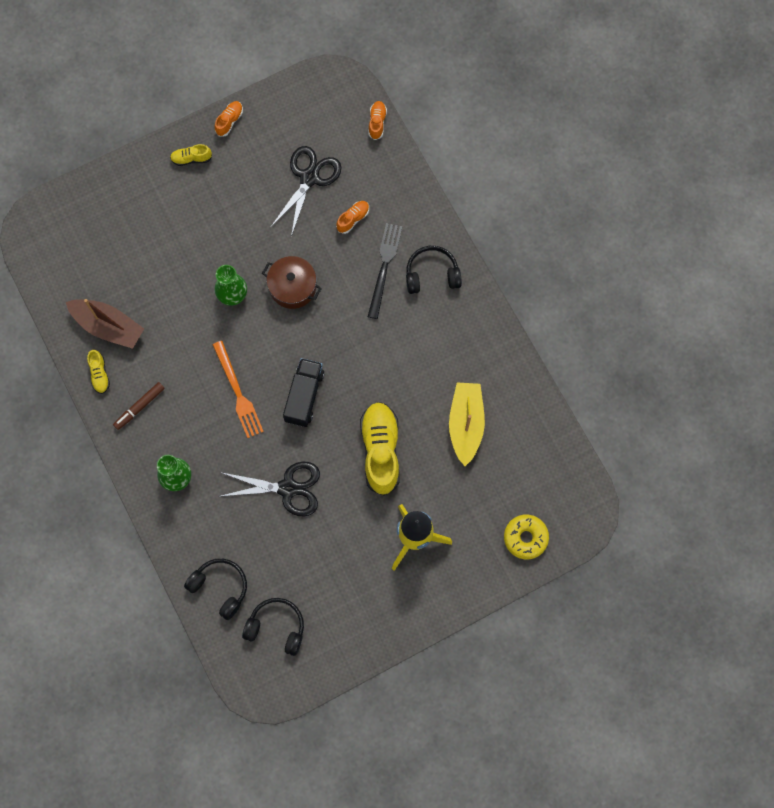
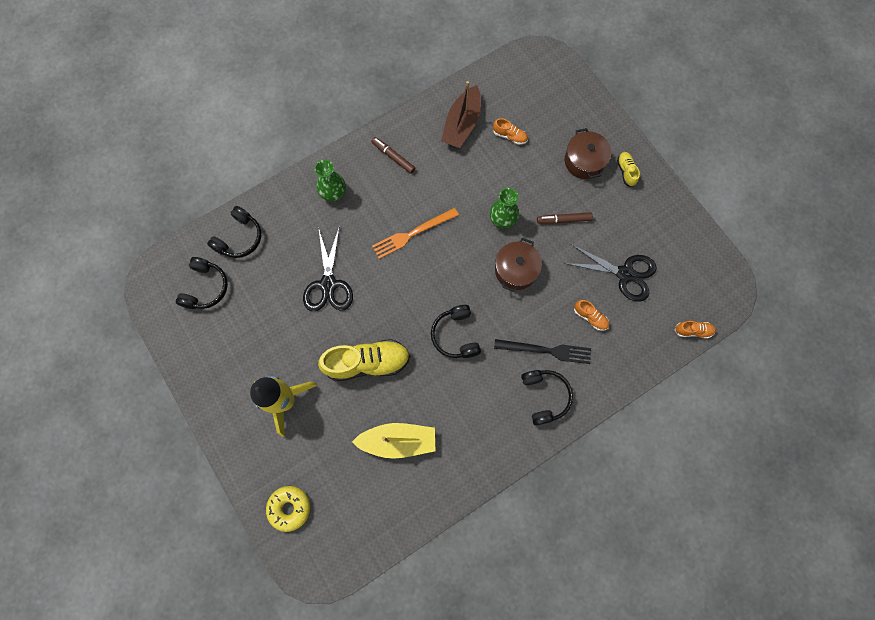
camera: 85 degrees right, 0 degrees up
(99, 374) = (419, 123): yellow shoe -> none
(173, 200) = (584, 161): none -> brown pot
(229, 121) = (668, 199): orange shoe -> orange shoe (510, 136)
(240, 230) = (564, 220): none -> brown marker
(304, 396) = (413, 290): black truck -> none
(359, 356) = (455, 335): none -> black headphones

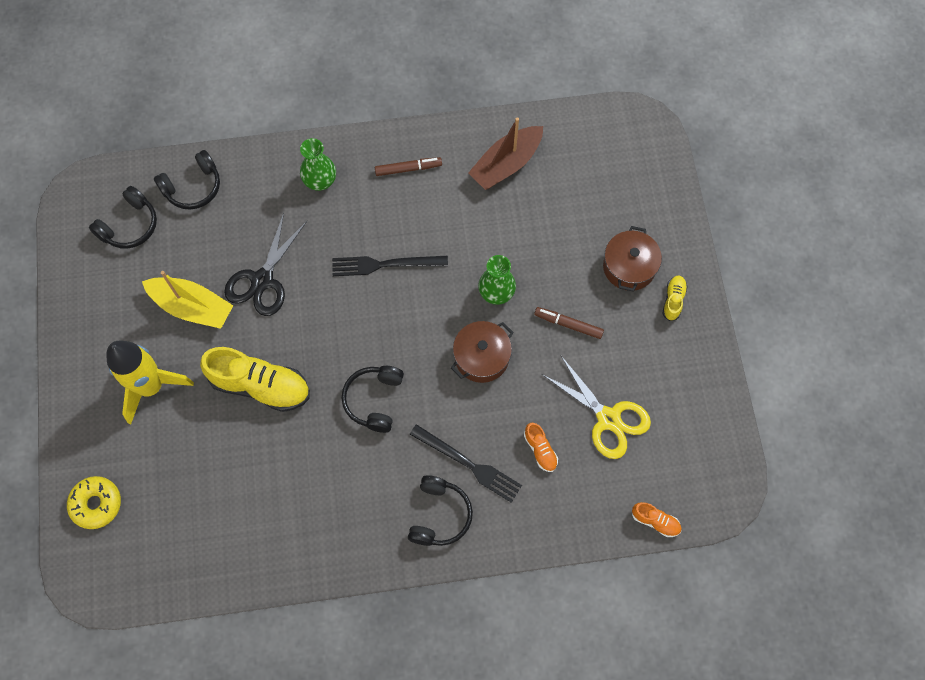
camera: 25 degrees right, 5 degrees down
(393, 157) = (408, 169): brown marker -> brown marker turned 105 degrees clockwise
(398, 441) = (249, 487): yellow boat -> yellow boat (192, 307)
(412, 234) = (385, 265): orange fork -> black fork
(510, 136) = (555, 201): orange shoe -> none
(625, 274) = (608, 419): black scissors -> yellow scissors

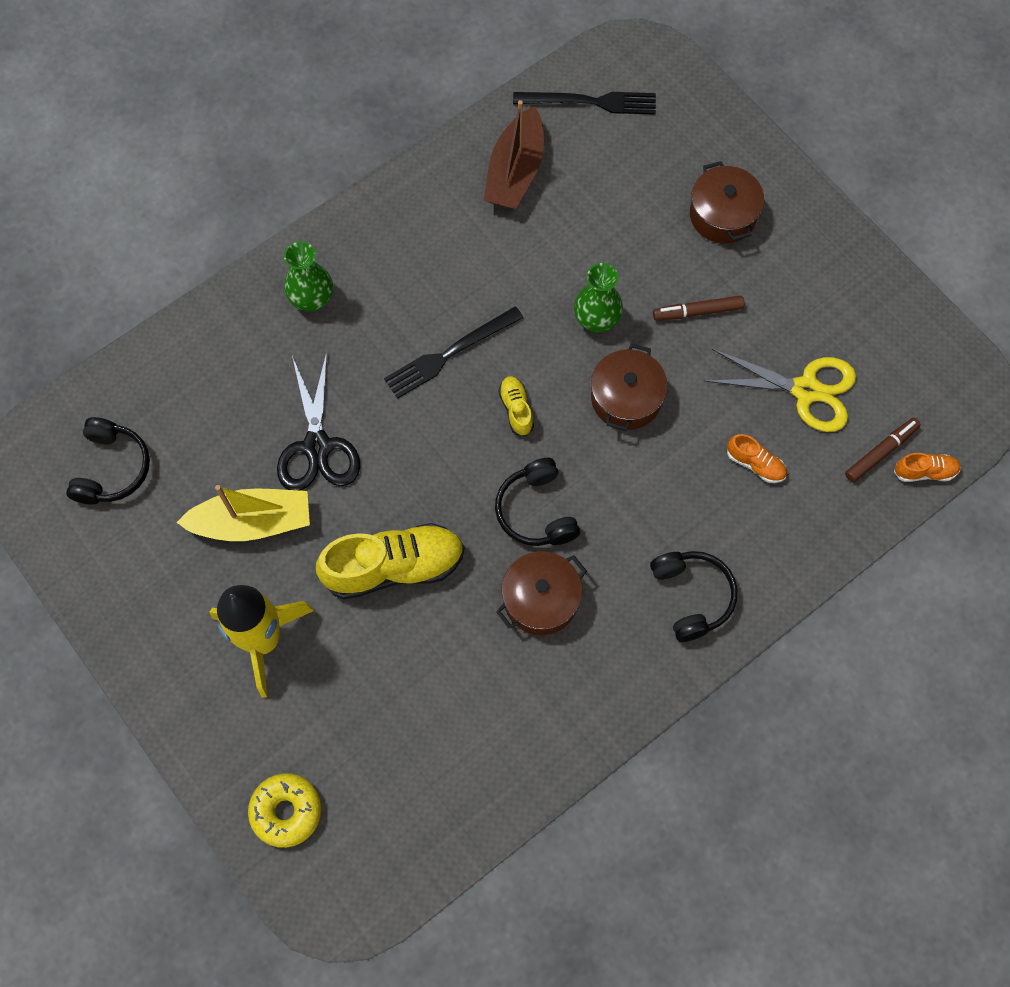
camera: 30 degrees left, 0 degrees up
(193, 187) = (161, 384): black headphones -> none
(339, 460) = (541, 599): none -> brown pot
(408, 169) = (406, 233): brown marker -> brown marker (881, 452)
(468, 464) = (688, 523): black fork -> black fork (590, 102)
(673, 300) = (792, 226): yellow shoe -> yellow shoe (516, 409)

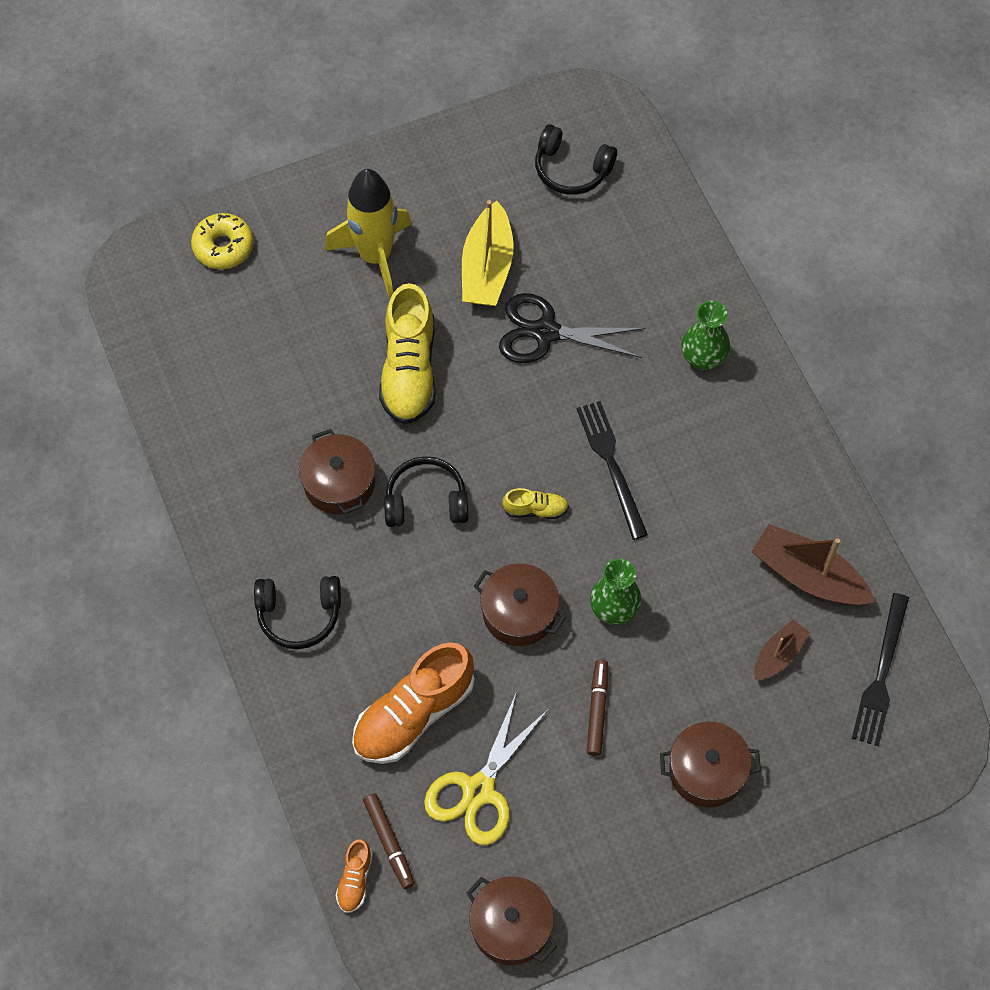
camera: 105 degrees right, 5 degrees down
(598, 181) = (778, 655): none -> brown boat
(755, 464) = (413, 714): orange shoe -> orange shoe, size x2.14
(914, 335) = (511, 926): none -> brown pot

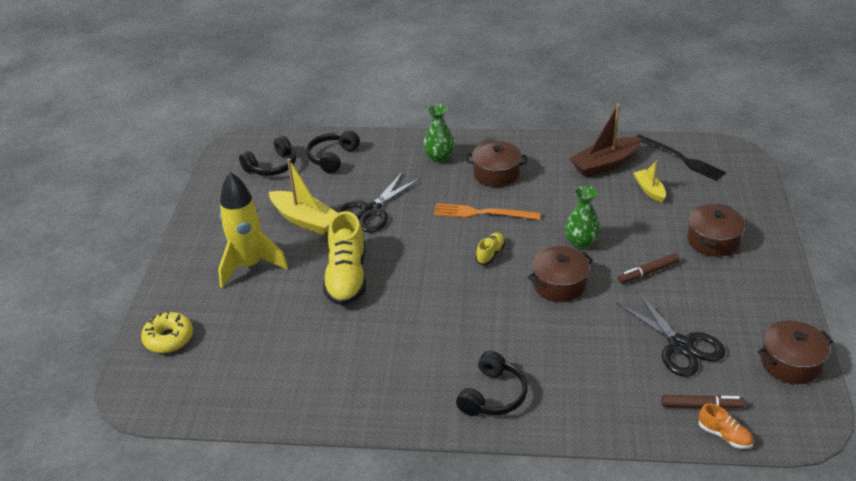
camera: 60 degrees left, 25 degrees down
(339, 483) = (404, 339): brown pot -> brown pot (496, 174)
(409, 370) = (347, 277): yellow shoe -> yellow shoe turned 60 degrees clockwise
(413, 714) = (606, 359): orange shoe -> none
(426, 501) = (449, 301): black headphones -> black headphones (332, 158)
(478, 790) = (680, 345): yellow scissors -> black scissors
(597, 710) = (648, 272): brown marker -> brown marker turned 60 degrees counterclockwise
(611, 465) = (482, 213): black fork -> orange fork
(778, 655) = (649, 190): brown boat -> yellow boat

